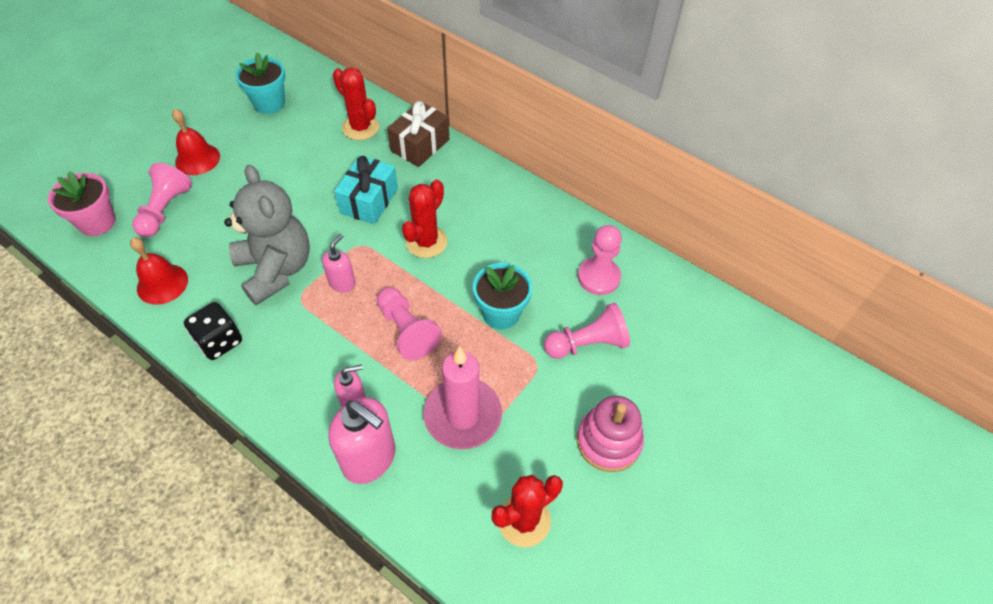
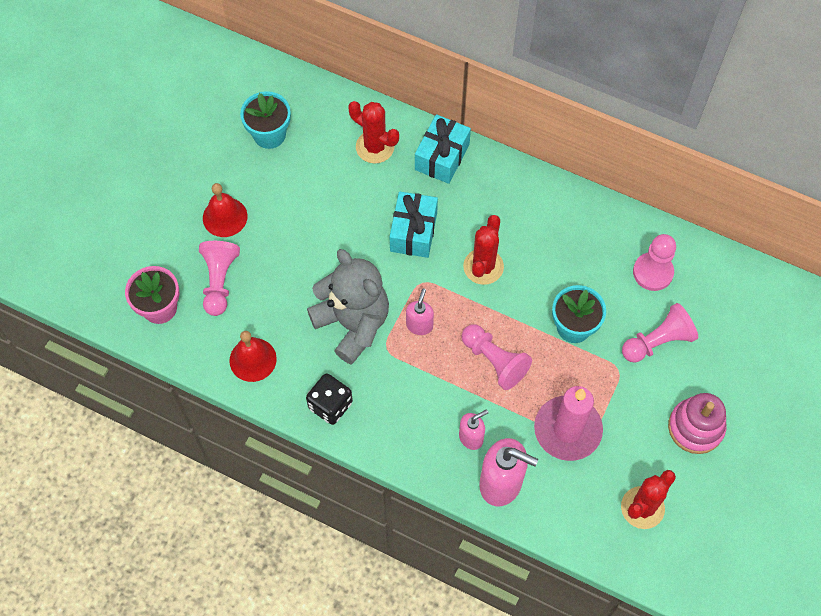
camera: 10 degrees left, 10 degrees up
(420, 145) = (442, 157): brown gift -> turquoise gift

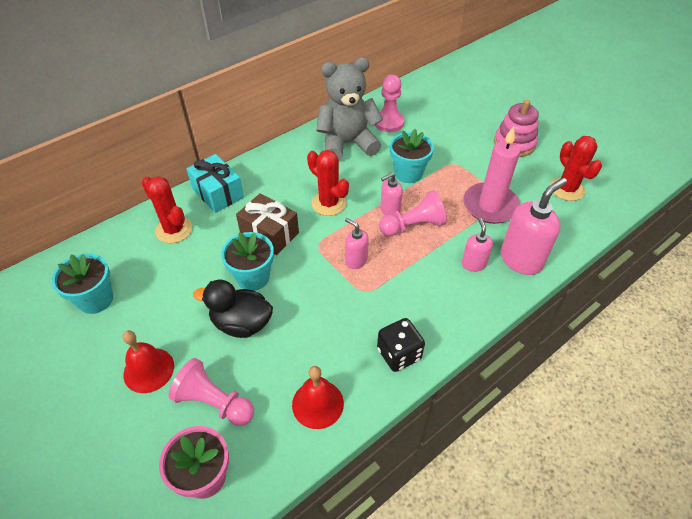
camera: 65 degrees left, 15 degrees down
(300, 262) = (241, 323): none -> black duck
(353, 324) = (327, 306): grey teddy bear -> grey teddy bear (347, 143)
(354, 245) = (253, 277): none -> turquoise flower pot
(375, 147) = (174, 230): red cactus -> red cactus turned 75 degrees clockwise
(413, 232) = (269, 234): turquoise gift -> brown gift
(505, 330) = (389, 210): none -> pink soap dispenser
(658, 341) = (442, 138): pink pawn -> none

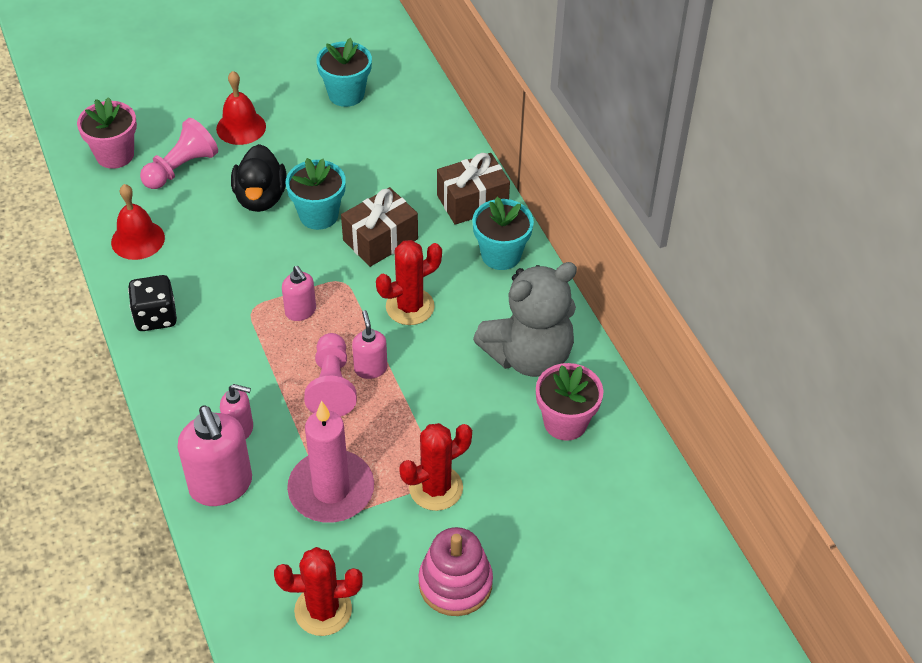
camera: 105 degrees right, 0 degrees up
(174, 230) = (422, 157): red cactus -> red cactus (436, 488)
(218, 193) = (472, 201): turquoise gift -> brown gift
(241, 323) = (260, 198): black duck -> black duck turned 150 degrees clockwise
(347, 143) = (528, 356): grey teddy bear -> grey teddy bear turned 60 degrees clockwise
(356, 260) = (301, 311): pink soap dispenser -> pink soap dispenser turned 90 degrees clockwise
(389, 122) = (565, 422): pink pawn -> pink flower pot
(408, 173) = (436, 412): turquoise flower pot -> turquoise flower pot (501, 255)

